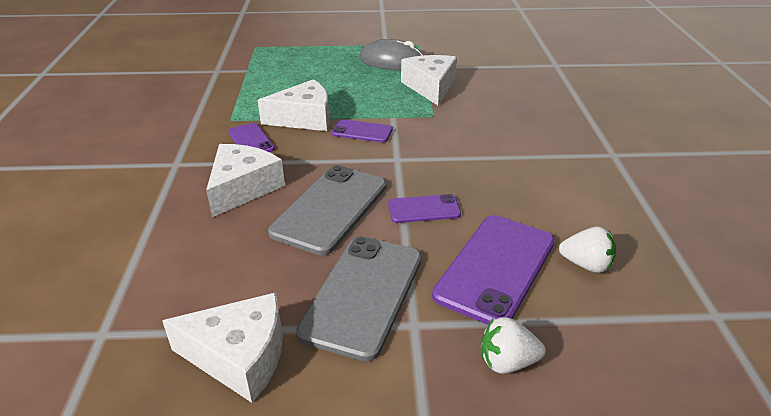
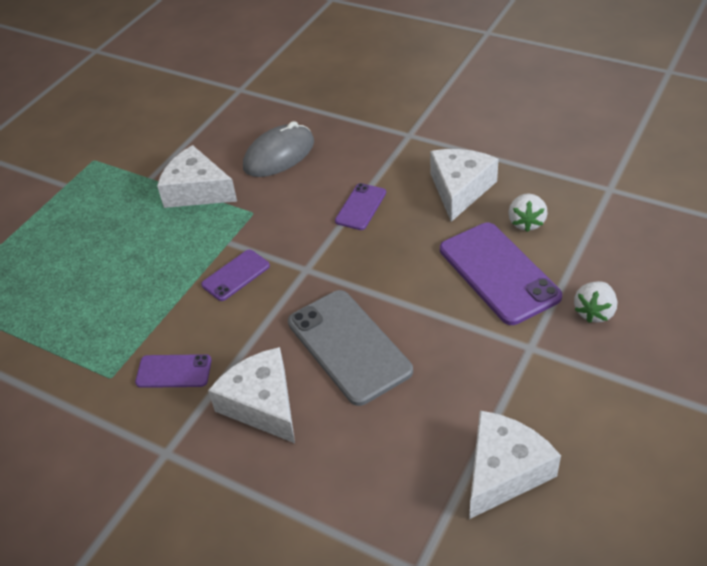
camera: 55 degrees left, 10 degrees up
(304, 118) = (167, 312): white cheese -> white cheese (460, 189)
(363, 294) = (479, 365): grey phone -> none
(392, 61) = (111, 196): grey mouse -> grey mouse (279, 155)
(424, 209) = (396, 283): purple phone -> purple phone (360, 207)
(586, 265) = (526, 222): white strawberry -> white strawberry turned 135 degrees clockwise

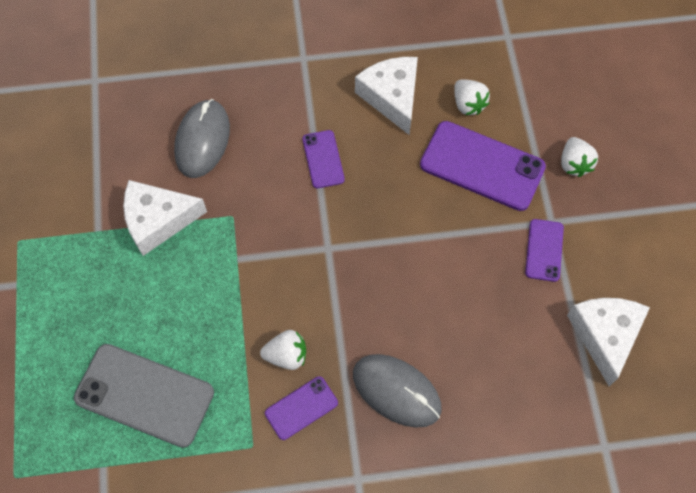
camera: 40 degrees left, 20 degrees up
(200, 327) = (286, 355): none -> white strawberry
(236, 275) = (273, 288): purple phone -> purple phone (544, 250)
(262, 404) = (396, 391): white cheese -> grey mouse
(348, 346) = (421, 300): grey phone -> grey phone (144, 395)

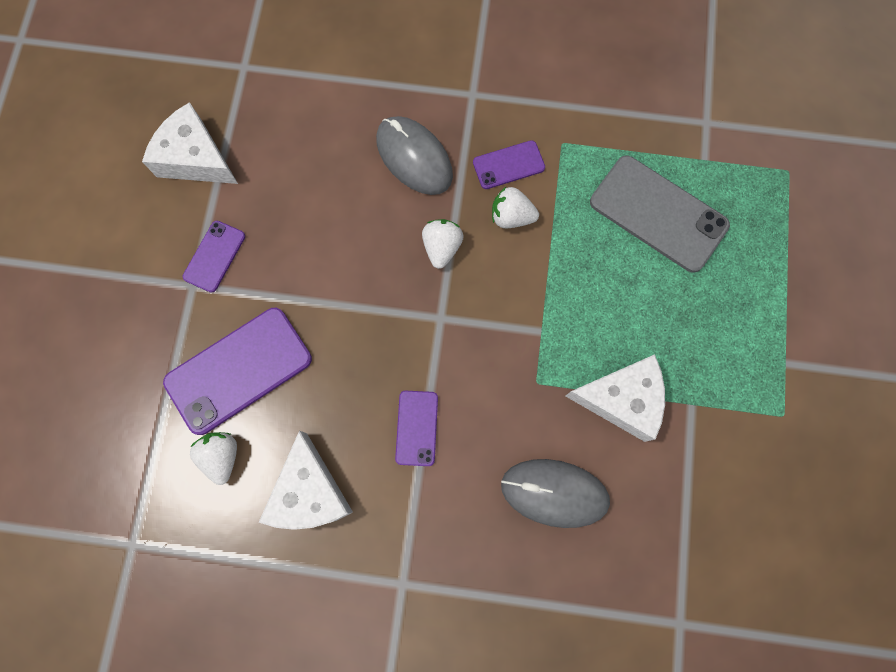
camera: 165 degrees left, 10 degrees up
(202, 140) = (554, 493): grey mouse -> grey mouse turned 75 degrees clockwise
(482, 166) = (239, 370): purple phone -> purple phone turned 75 degrees counterclockwise
(574, 164) = (136, 345): white strawberry -> white strawberry (442, 247)
(605, 335) = (195, 158): white cheese -> white cheese turned 105 degrees clockwise

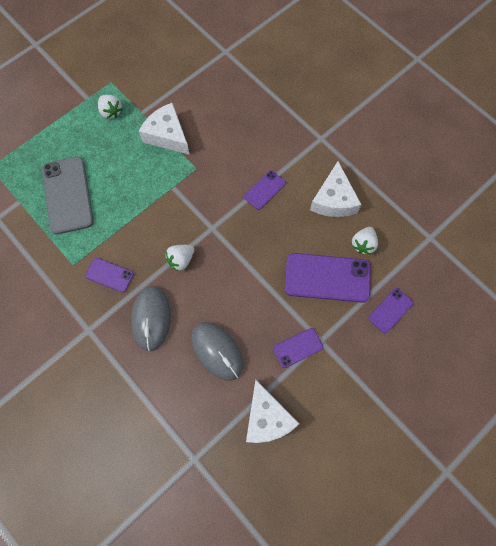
camera: 140 degrees left, 5 degrees down
(126, 391) = (390, 310): none -> purple phone
(309, 492) = (333, 200): white cheese -> white cheese turned 150 degrees clockwise
(511, 217) = (134, 248): white strawberry -> white strawberry (111, 112)
(554, 493) = (230, 124): grey mouse -> grey mouse (217, 351)

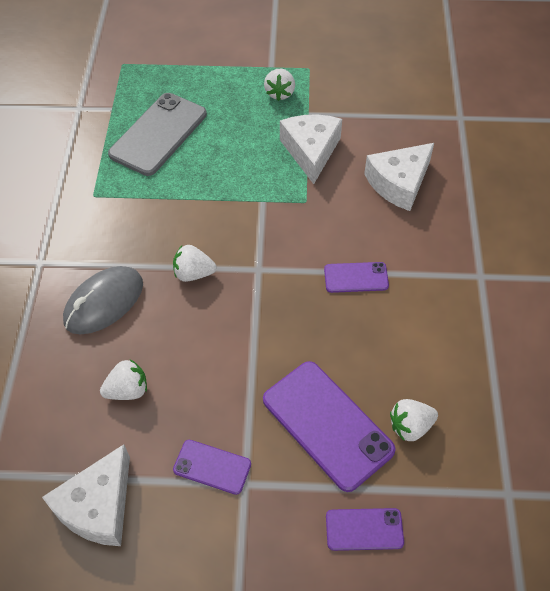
camera: 45 degrees right, 15 degrees down
(109, 275) = (113, 231): purple phone -> none
(217, 351) = (128, 390): grey mouse -> white strawberry
(333, 200) = (426, 350): white cheese -> white cheese (399, 183)

